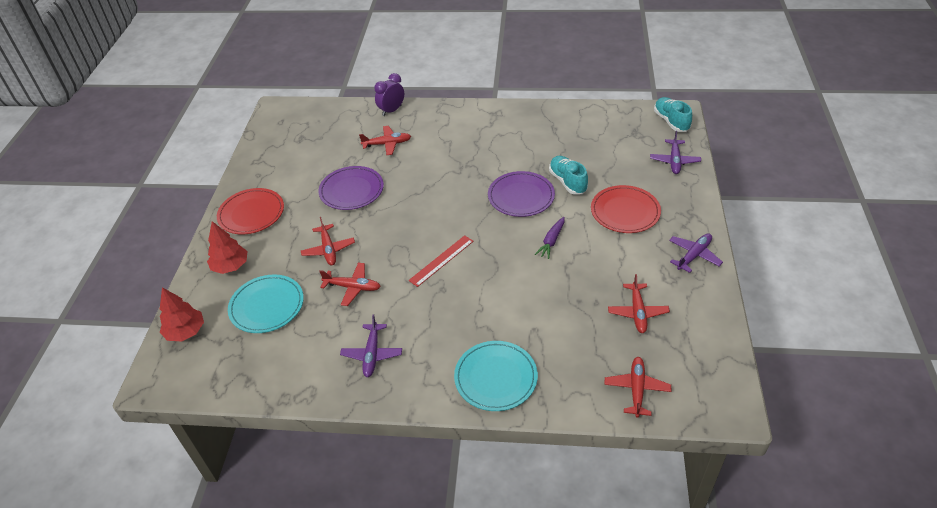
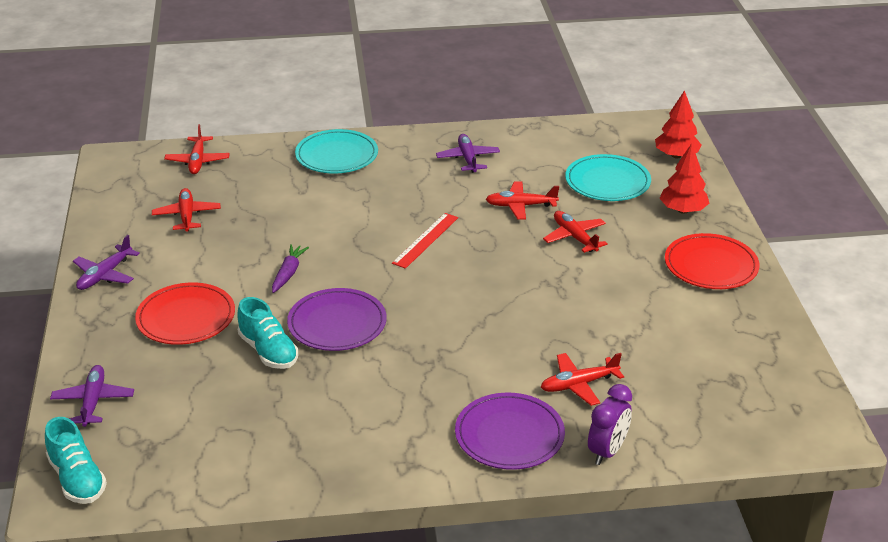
camera: 165 degrees right, 10 degrees down
(351, 190) = (591, 308): purple plate -> purple plate (509, 435)

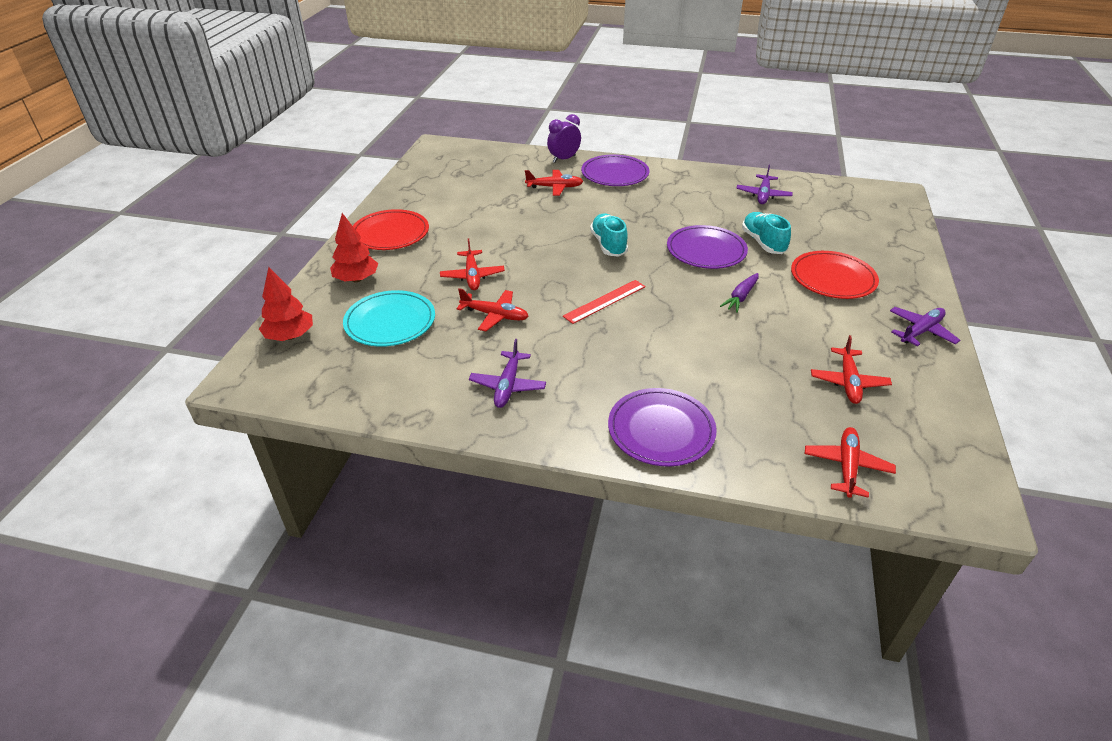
camera: 160 degrees left, 5 degrees up
(77, 479) = (889, 200): turquoise shoe -> turquoise shoe (608, 244)
(93, 401) = (894, 236): purple plane -> purple plane (763, 195)
(336, 155) = (661, 430): turquoise plate -> purple plate

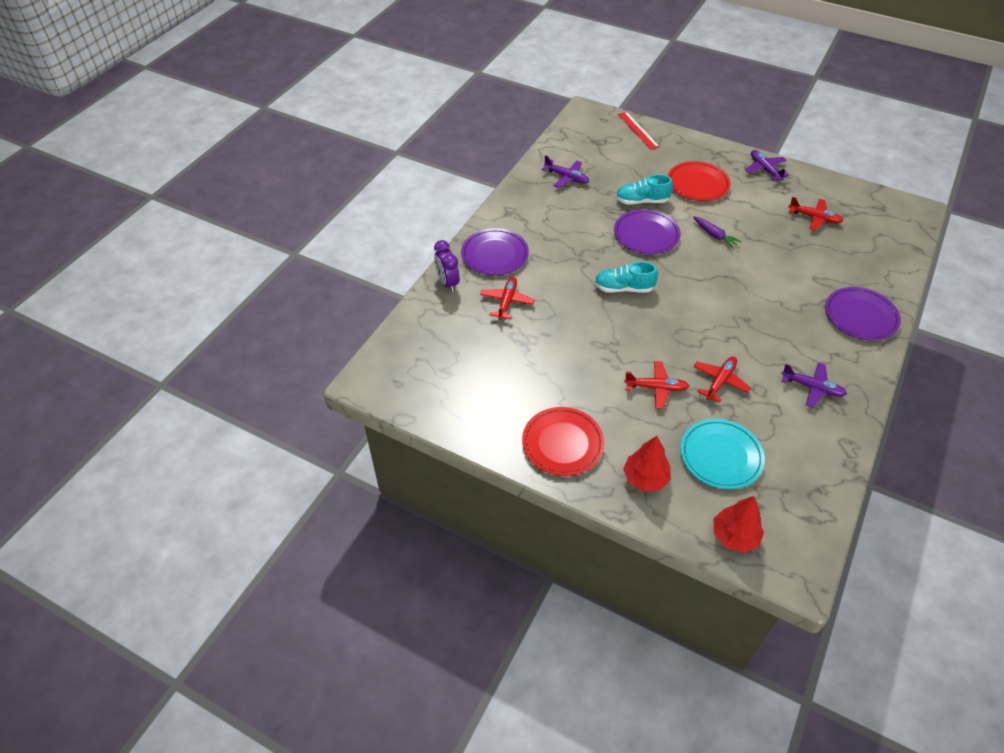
camera: 75 degrees left, 10 degrees up
(605, 301) = (709, 310): red ruler -> red ruler (638, 130)
(847, 466) = (890, 245): red plane -> none

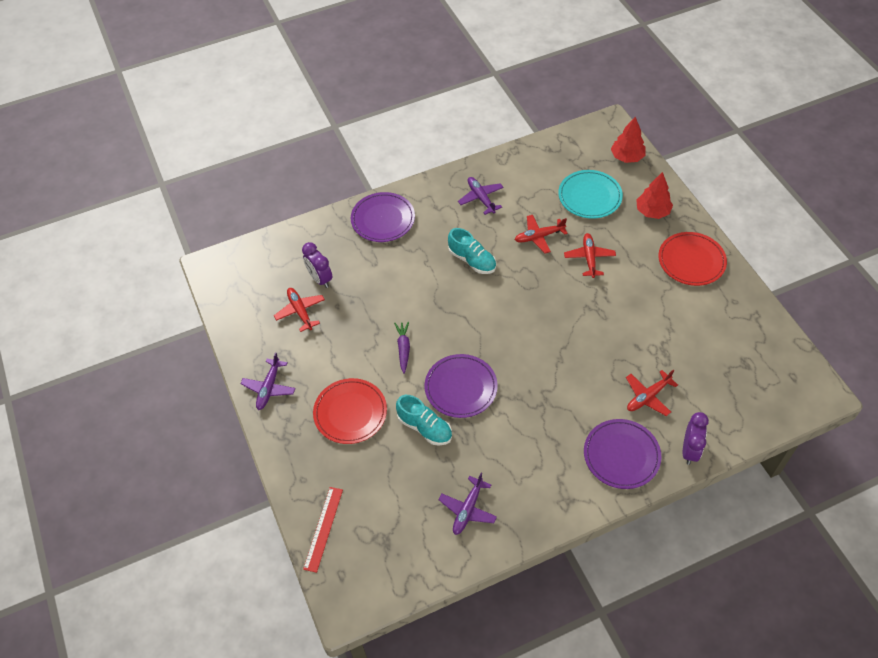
camera: 140 degrees left, 5 degrees up
(566, 177) = (467, 509): purple plane -> purple plane turned 135 degrees counterclockwise
(623, 288) = (535, 348): turquoise shoe -> turquoise shoe (472, 260)
(656, 388) = (589, 258): red plane -> red plane turned 45 degrees clockwise
(835, 245) = (320, 279): none -> purple clock

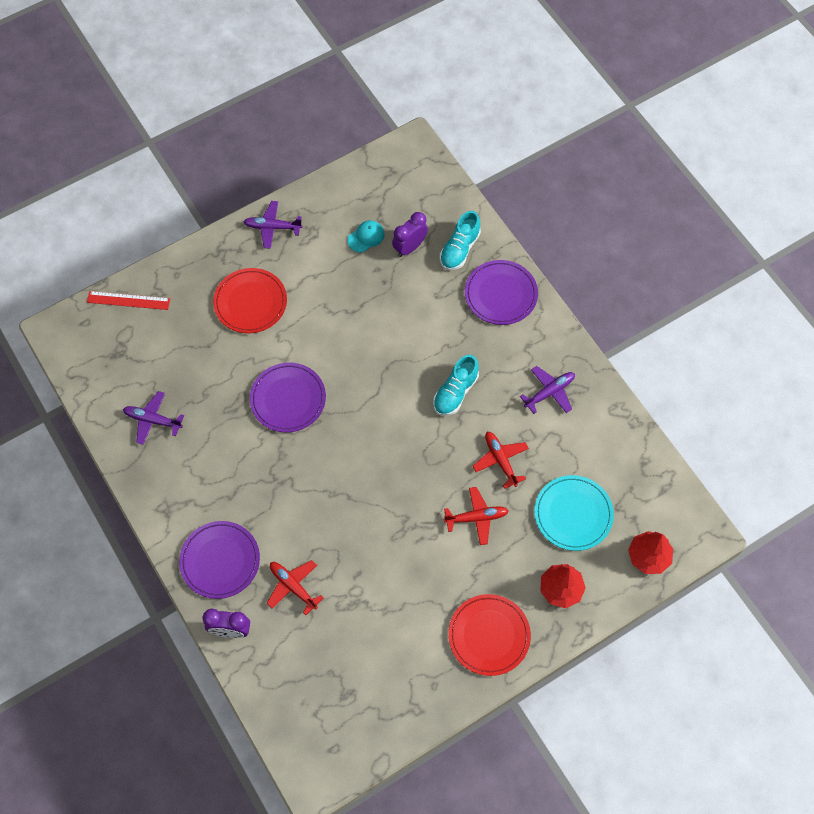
camera: 80 degrees right, 10 degrees up
(300, 311) = (366, 237): red plane -> turquoise cap
(403, 348) = (330, 339): purple carrot -> none
(425, 427) = (239, 371): turquoise shoe -> turquoise shoe (459, 249)

